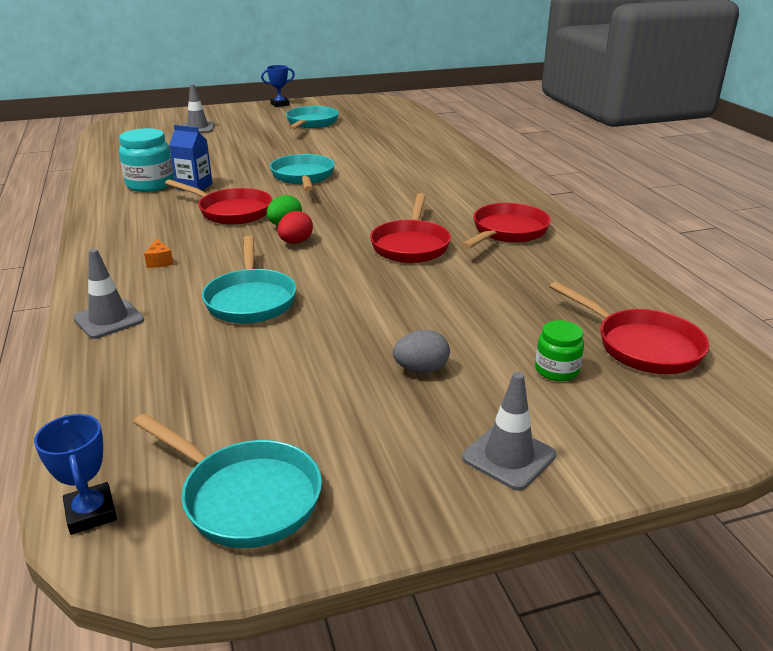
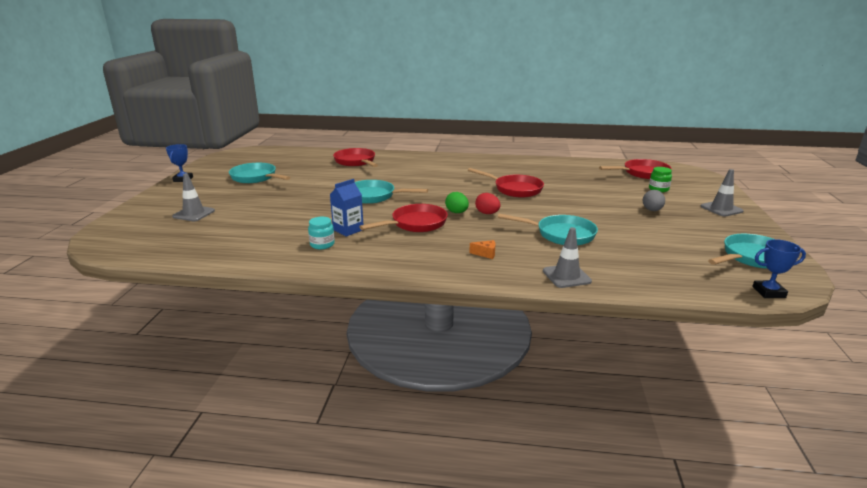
camera: 65 degrees left, 5 degrees down
(150, 185) = (322, 244): turquoise jar -> turquoise jar, size x0.57
(507, 232) = (514, 169): red pan -> red pan (356, 162)

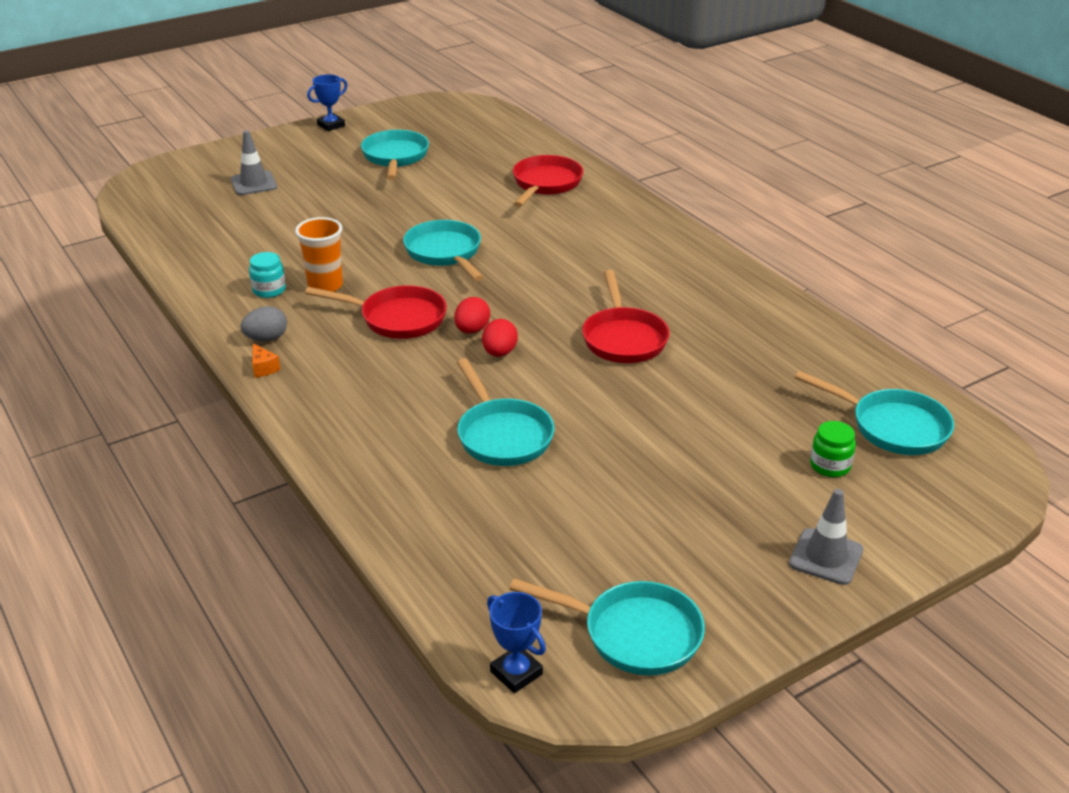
camera: 50 degrees right, 10 degrees up
(348, 230) = (325, 286): blue carton -> orange cup
(457, 212) = (472, 330): green egg -> red egg
(485, 254) = (369, 402): orange cheese -> orange cheese (263, 368)
(566, 276) = (374, 483): grey traffic cone -> none
(642, 173) = (892, 427): red pan -> turquoise pan
(652, 210) = (712, 486): grey egg -> grey egg (266, 338)

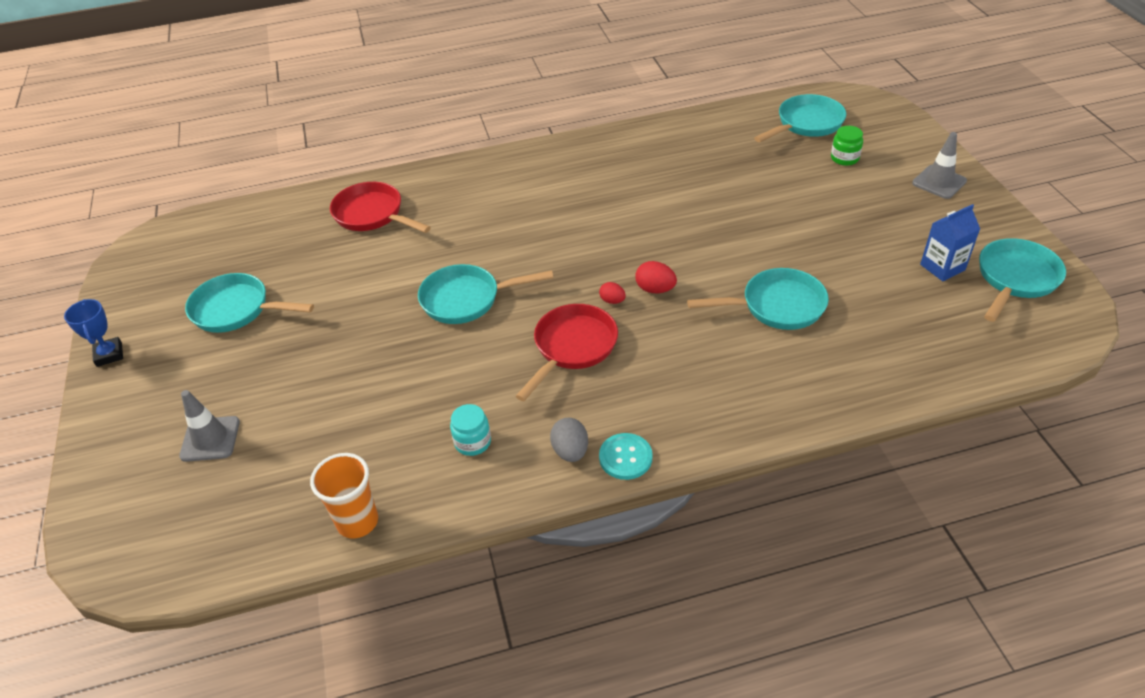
camera: 70 degrees left, 10 degrees up
(263, 368) = (625, 457): orange cheese -> turquoise button
(325, 286) = (485, 395): orange cup -> orange cup (357, 522)
(472, 330) = (612, 301): red egg -> red egg, size x0.66
(516, 673) = (1058, 342): blue trophy -> none
(623, 338) = (658, 217): red pan -> none
(629, 563) = (942, 267): none -> blue carton

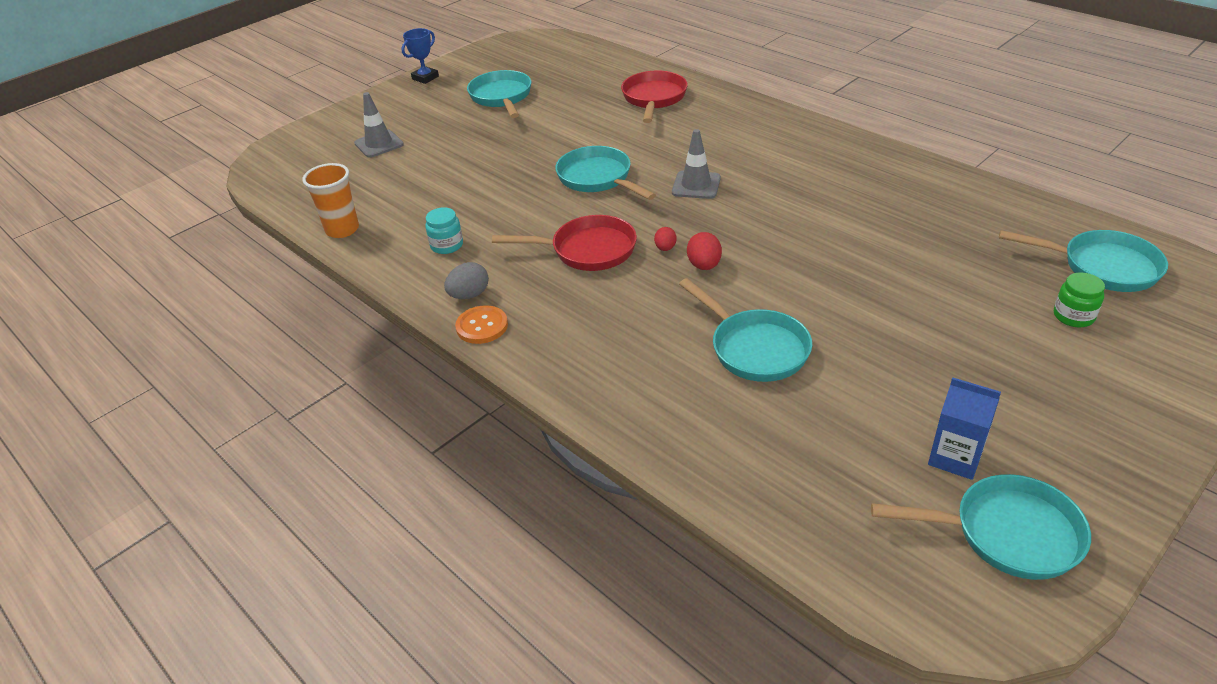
camera: 60 degrees right, 5 degrees down
(625, 457) = (482, 326): turquoise button -> orange button
(939, 182) = (1130, 409): grey traffic cone -> grey traffic cone (696, 185)

